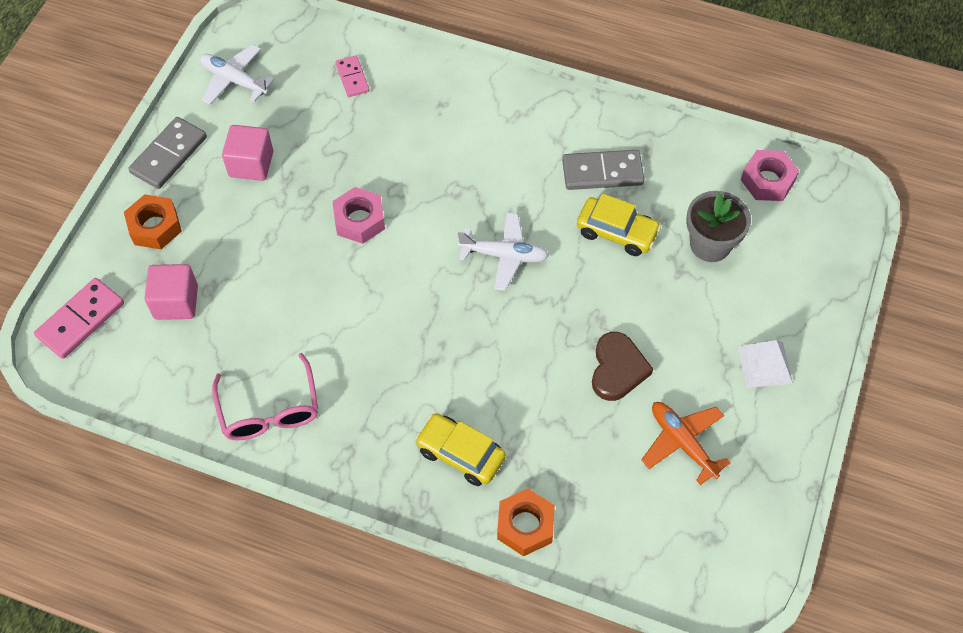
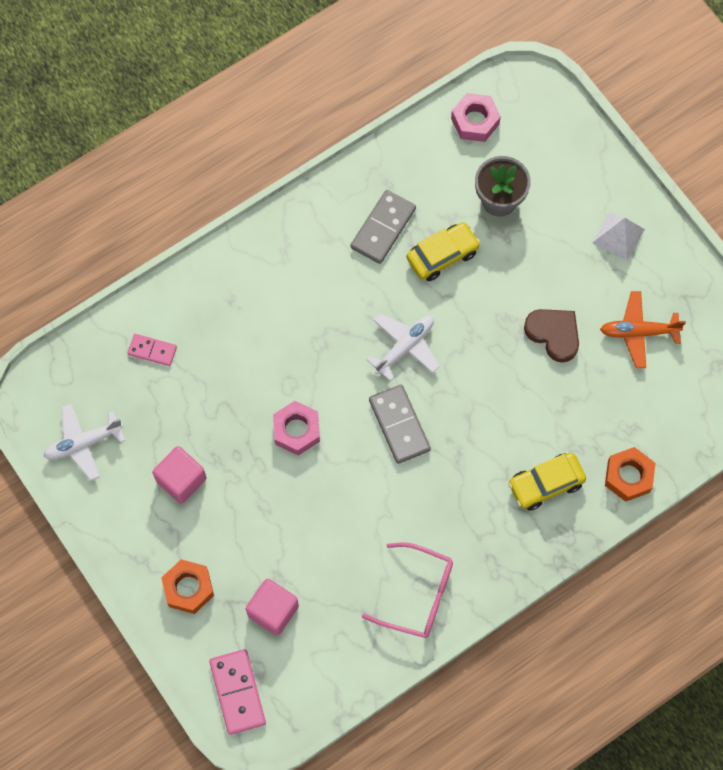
camera: 55 degrees left, 10 degrees up
(169, 155) = (123, 538): grey domino -> grey domino (399, 425)

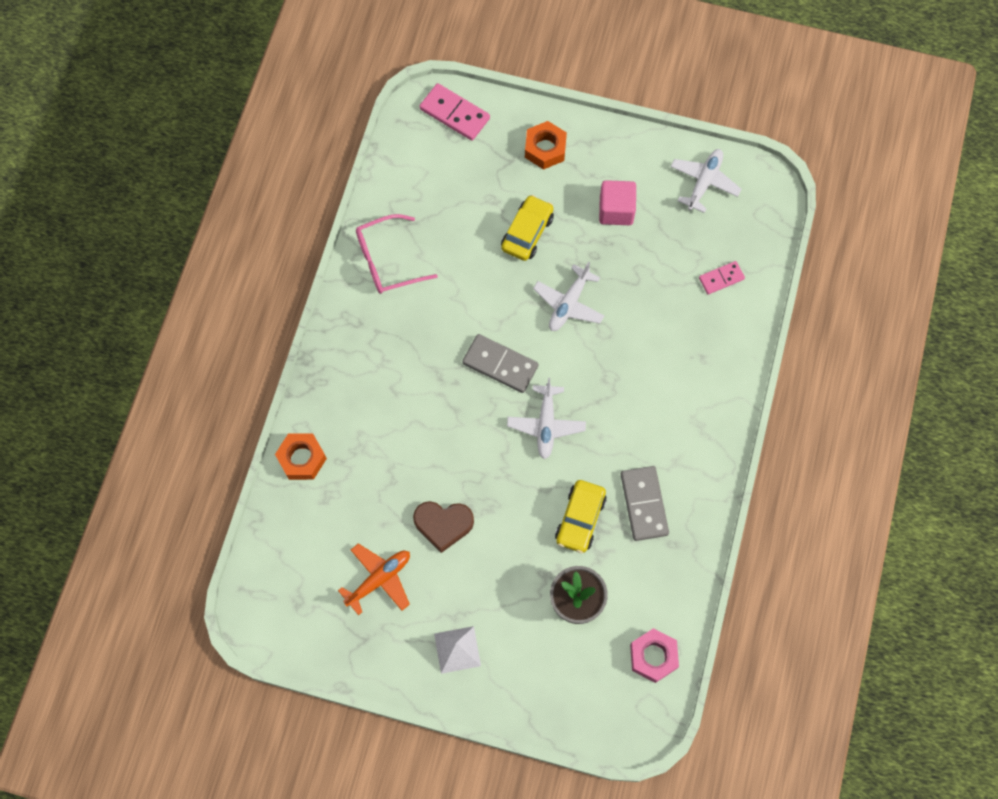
camera: 140 degrees right, 0 degrees up
(273, 611) = (476, 177): pink cube -> none
(296, 430) = (569, 304): pink nut -> white plane
(545, 484) = (359, 405): yellow car -> yellow car (527, 232)

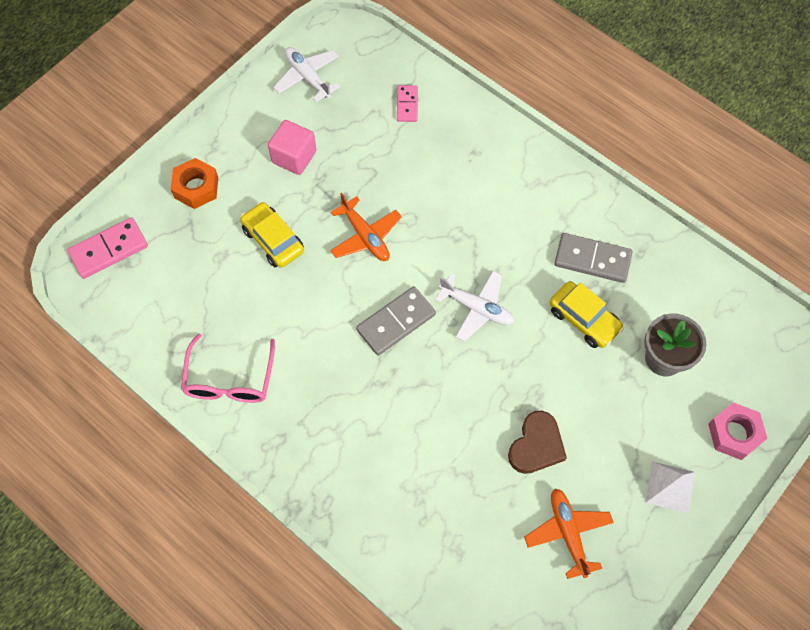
camera: 65 degrees left, 5 degrees down
(302, 458) = (403, 558): orange nut -> none
(569, 304) = (365, 236): white plane -> orange plane
(653, 656) = (740, 315): pink nut -> pink nut (734, 434)

